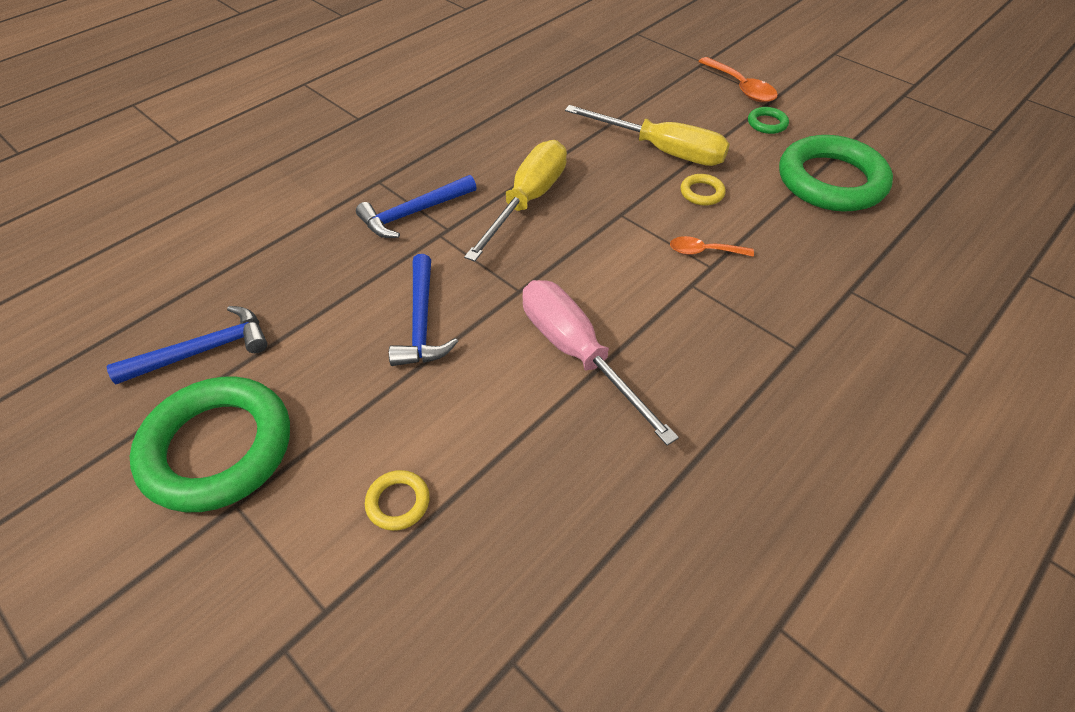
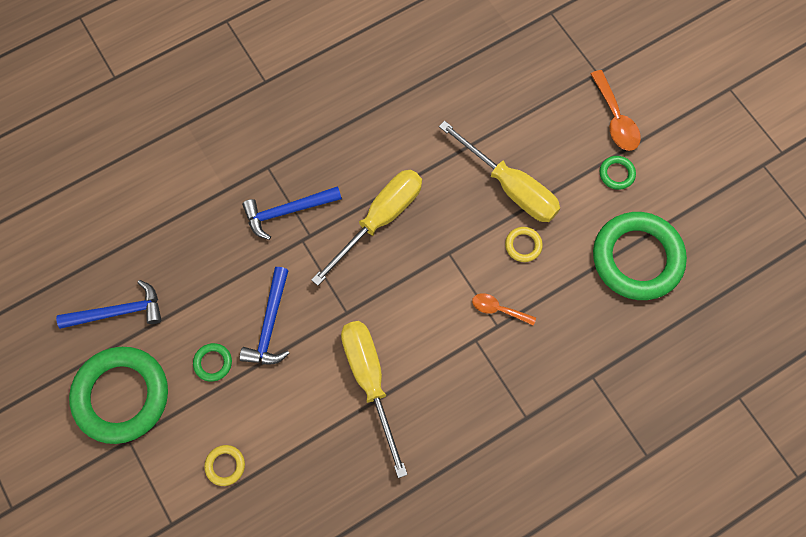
camera: 15 degrees right, 20 degrees up
(351, 379) = (213, 363): none -> green ring
(577, 353) = (370, 381): pink screwdriver -> yellow screwdriver

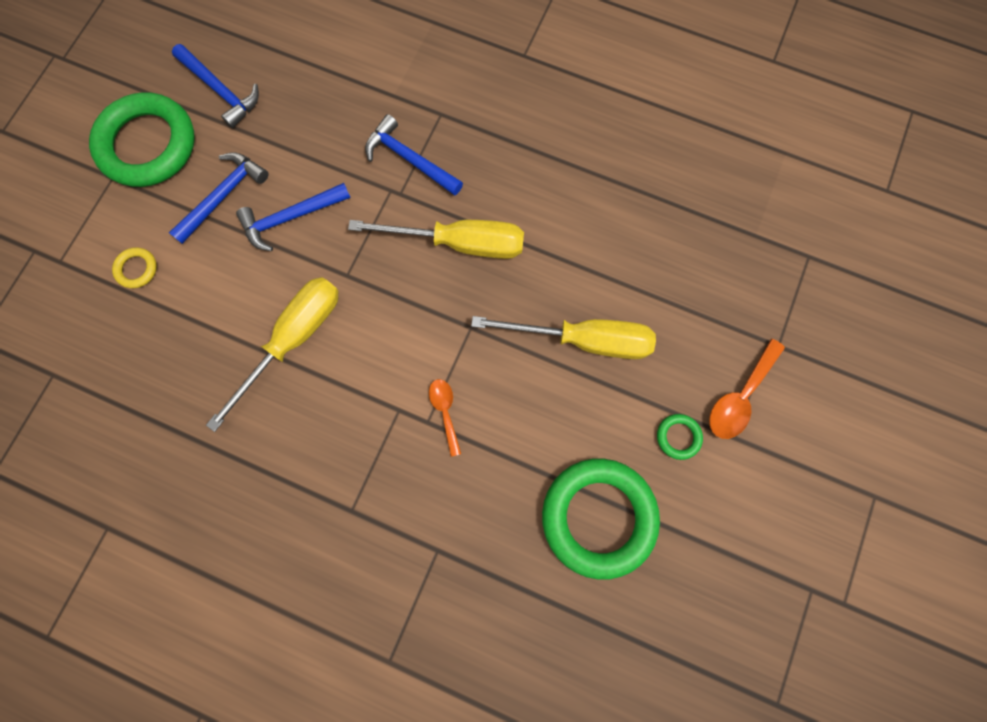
camera: 55 degrees right, 5 degrees up
(213, 363) = (224, 196): green ring -> blue hammer
(510, 187) = (583, 340): yellow screwdriver -> yellow screwdriver turned 90 degrees counterclockwise
(523, 245) = (529, 393): yellow ring -> none

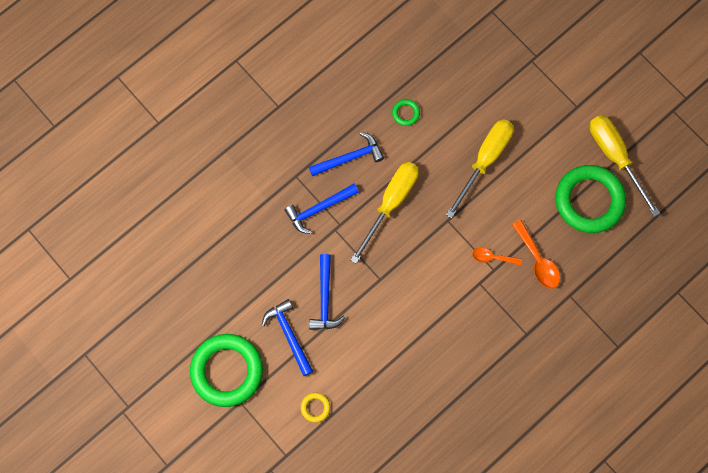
camera: 65 degrees left, 0 degrees up
(221, 91) = (209, 308): blue hammer -> blue hammer (350, 157)
(293, 340) = (408, 328): yellow screwdriver -> yellow screwdriver (615, 157)
(678, 437) = (563, 136): green ring -> green ring (405, 113)
(740, 396) = (556, 92): orange spoon -> orange spoon (537, 260)

